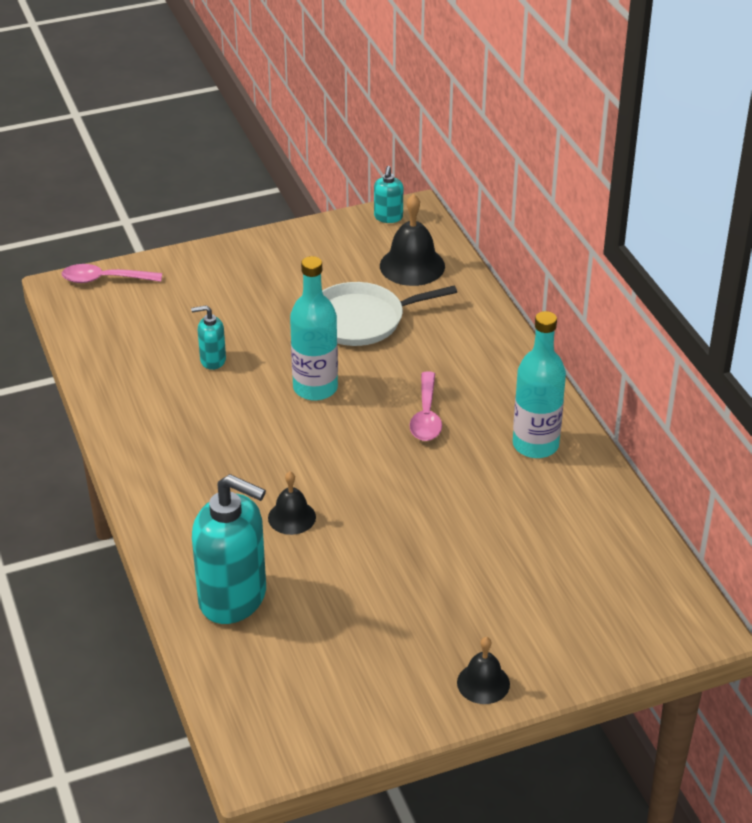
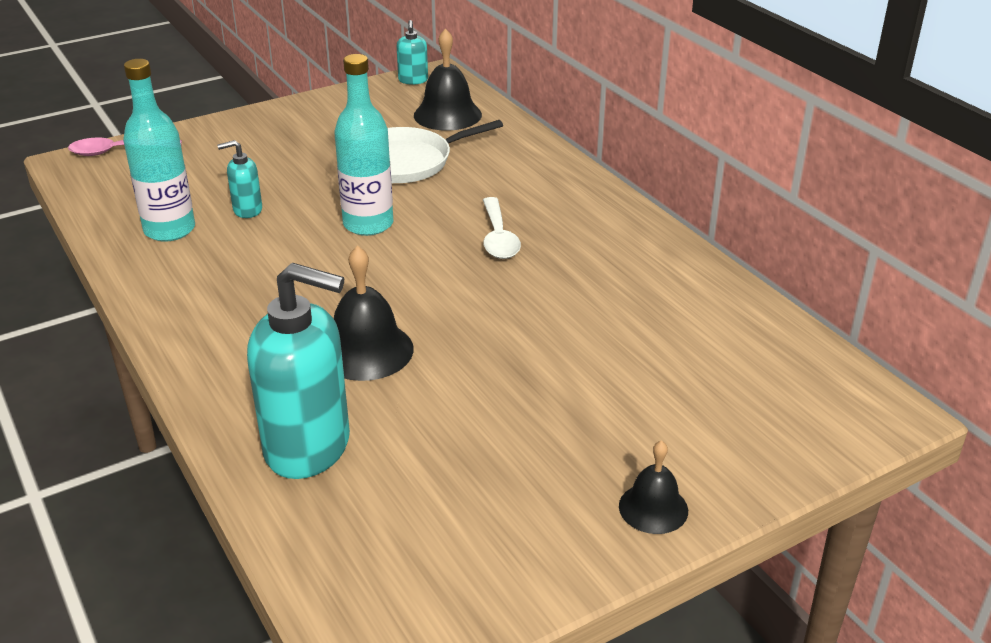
camera: 10 degrees left, 5 degrees down
(292, 517) = (366, 350): black bell -> black bell, size x1.62
(426, 416) = (498, 238): pink spoon -> white spoon
(535, 445) = (627, 252): turquoise bottle -> turquoise bottle (169, 230)

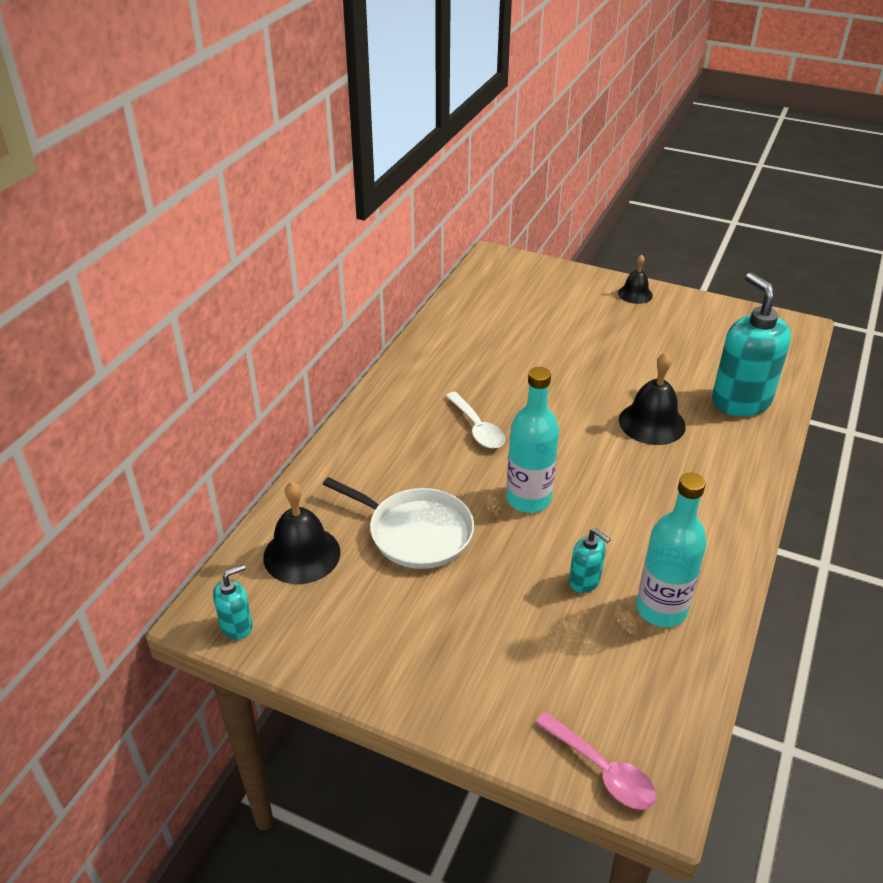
camera: 125 degrees left, 5 degrees up
(498, 238) = (477, 428): white spoon -> white spoon turned 105 degrees clockwise

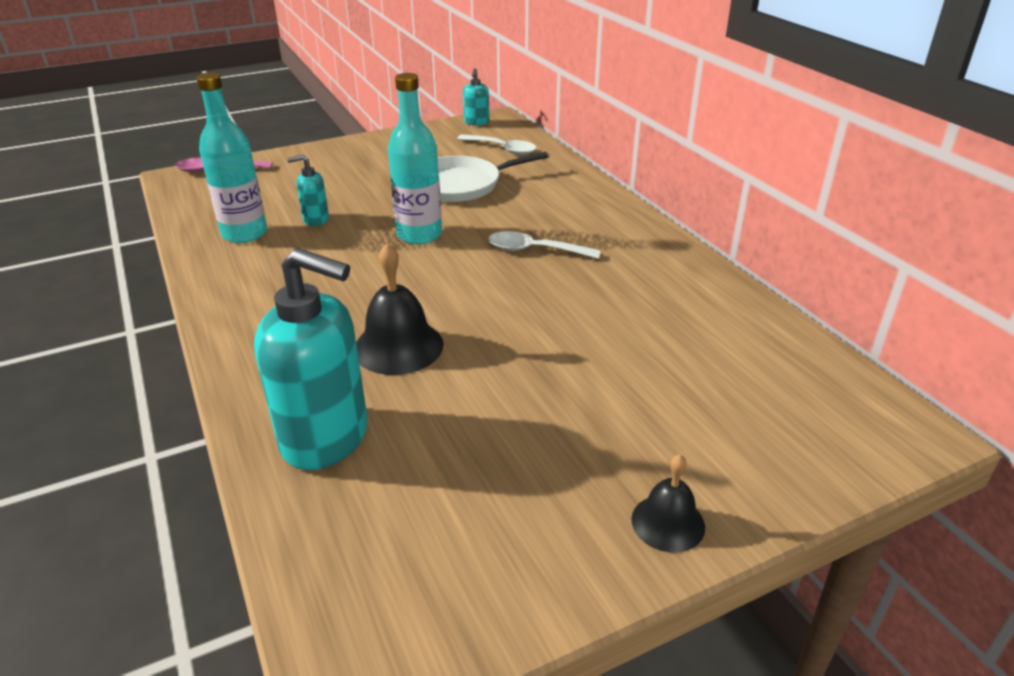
camera: 130 degrees right, 5 degrees down
(301, 554) = (502, 149): black bell -> white spoon

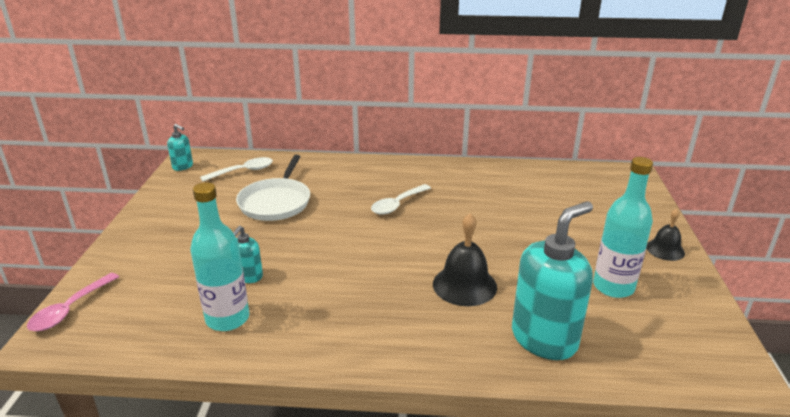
camera: 60 degrees left, 5 degrees down
(419, 235) = (329, 238): turquoise bottle -> turquoise bottle (613, 287)

